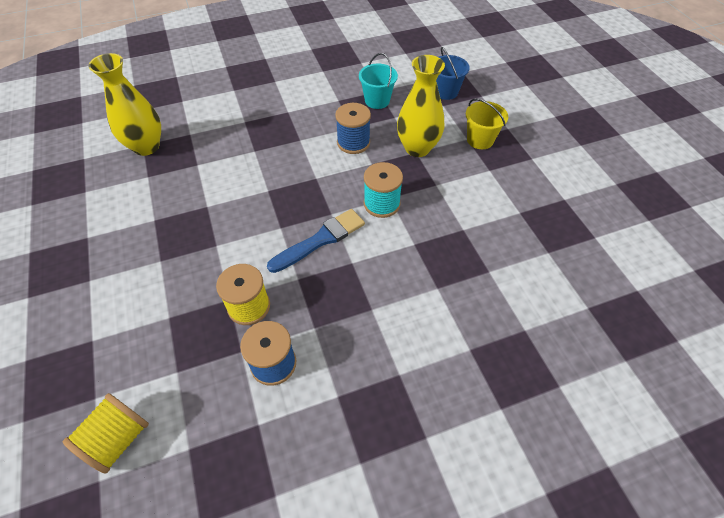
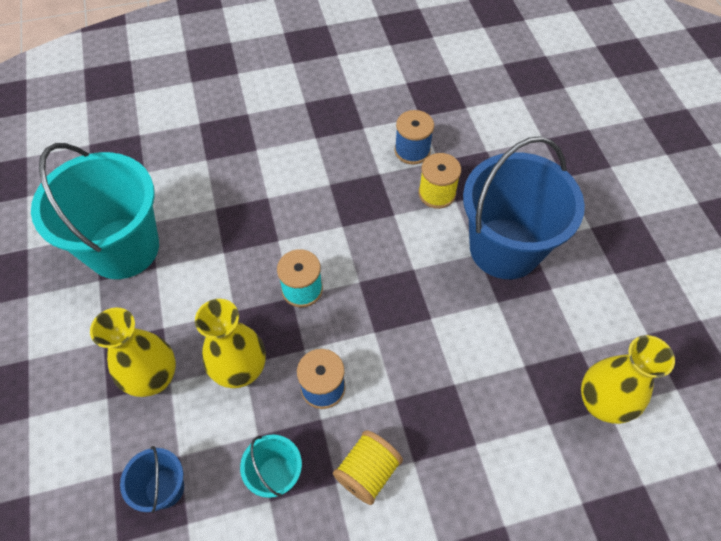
camera: 175 degrees left, 5 degrees up
(118, 439) = (516, 115): yellow spool -> yellow spool (367, 472)
(187, 252) = (504, 248): none -> blue bucket
(320, 240) = (371, 251): blue brush -> none
(480, 140) = (154, 378): yellow bucket -> yellow vase
(559, 226) = (123, 248): none -> turquoise bucket

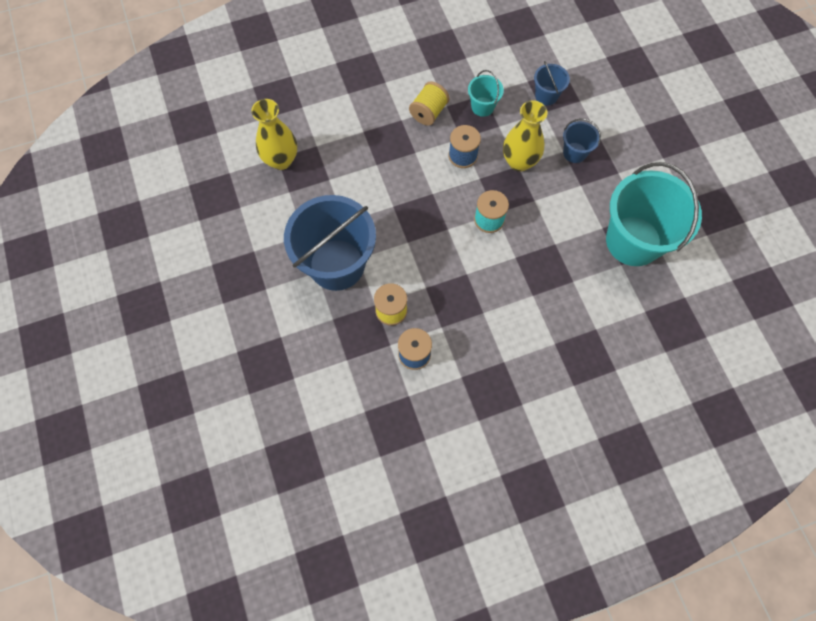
camera: 175 degrees right, 10 degrees up
(154, 378) = (574, 152): yellow vase -> blue bucket

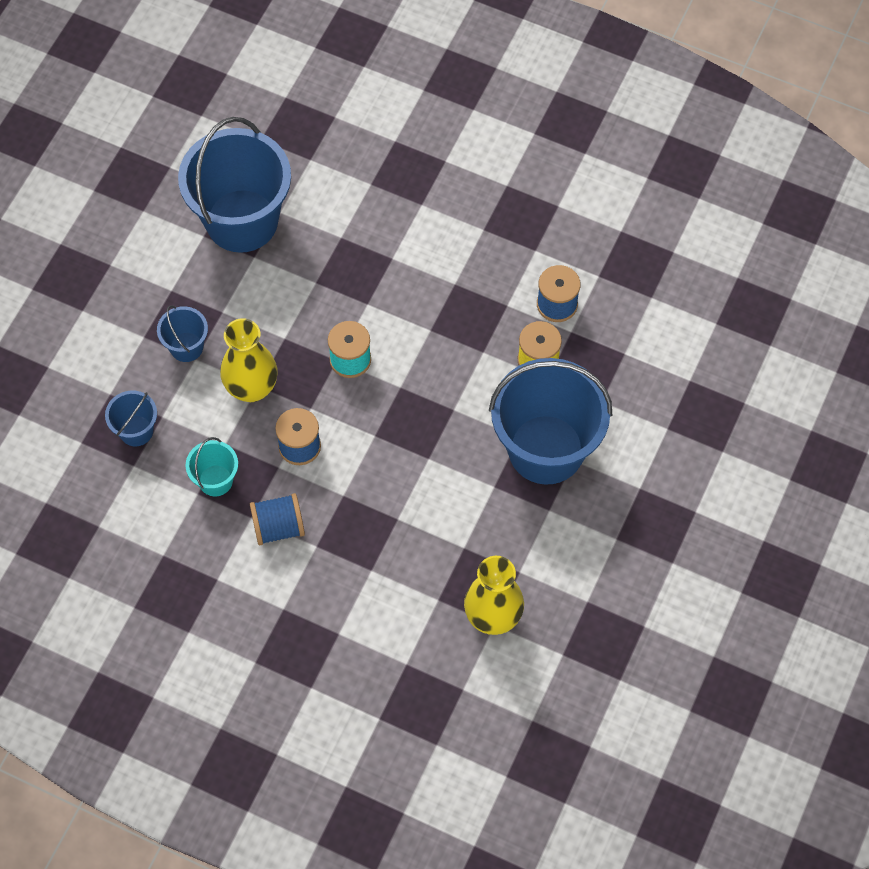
camera: 135 degrees left, 5 degrees down
(428, 112) = (278, 527): yellow spool -> blue spool
(633, 241) = (242, 221): turquoise bucket -> blue bucket

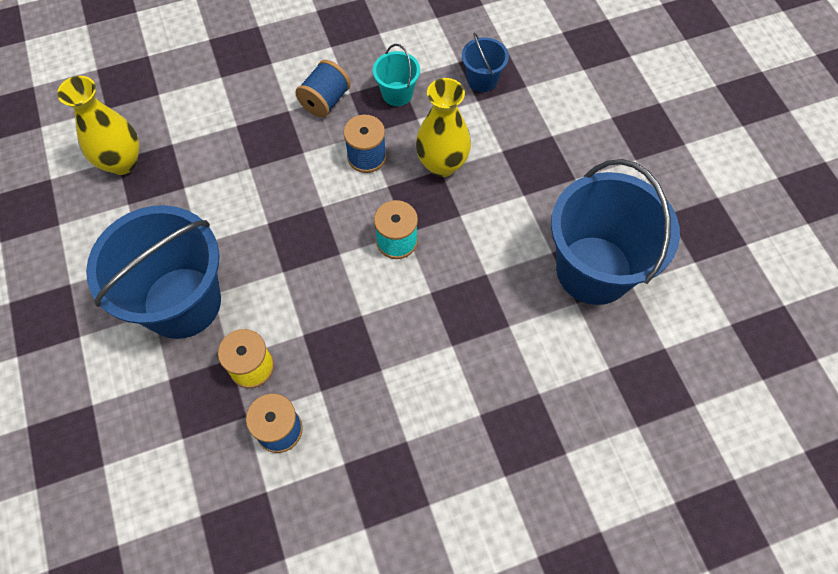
camera: 135 degrees right, 0 degrees up
(186, 347) = (517, 152): blue bucket -> none

